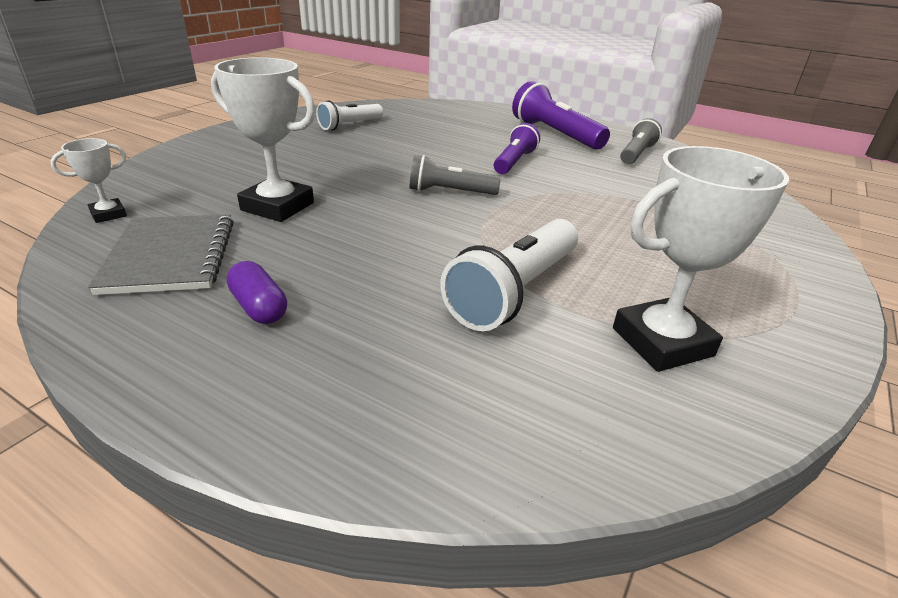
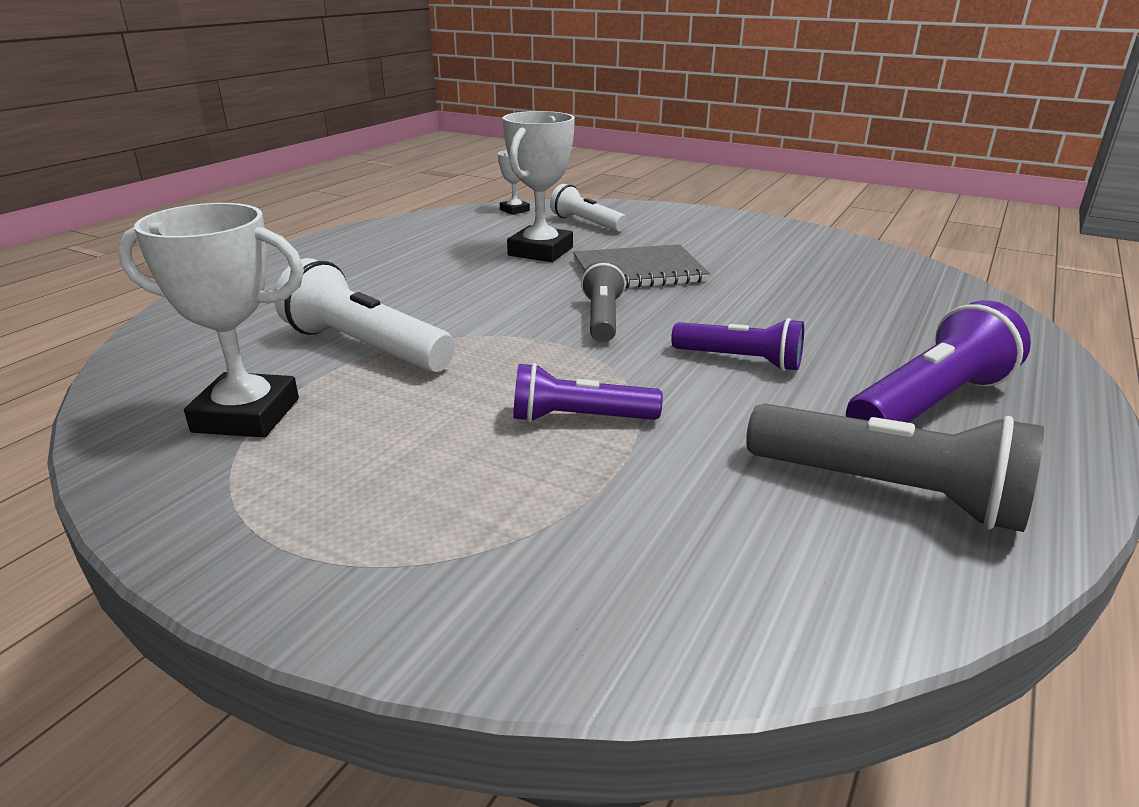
camera: 90 degrees right, 5 degrees down
(171, 256) = (447, 233): grey notebook -> grey notebook (638, 271)
(259, 307) = (369, 263): purple capsule -> none
(350, 125) = (804, 260): white flashlight -> white flashlight (586, 223)
(603, 209) = (579, 418): none -> purple flashlight
(636, 154) = (889, 492): grey flashlight -> grey flashlight, size x1.56
(662, 342) = (246, 415): white trophy -> white trophy turned 60 degrees counterclockwise

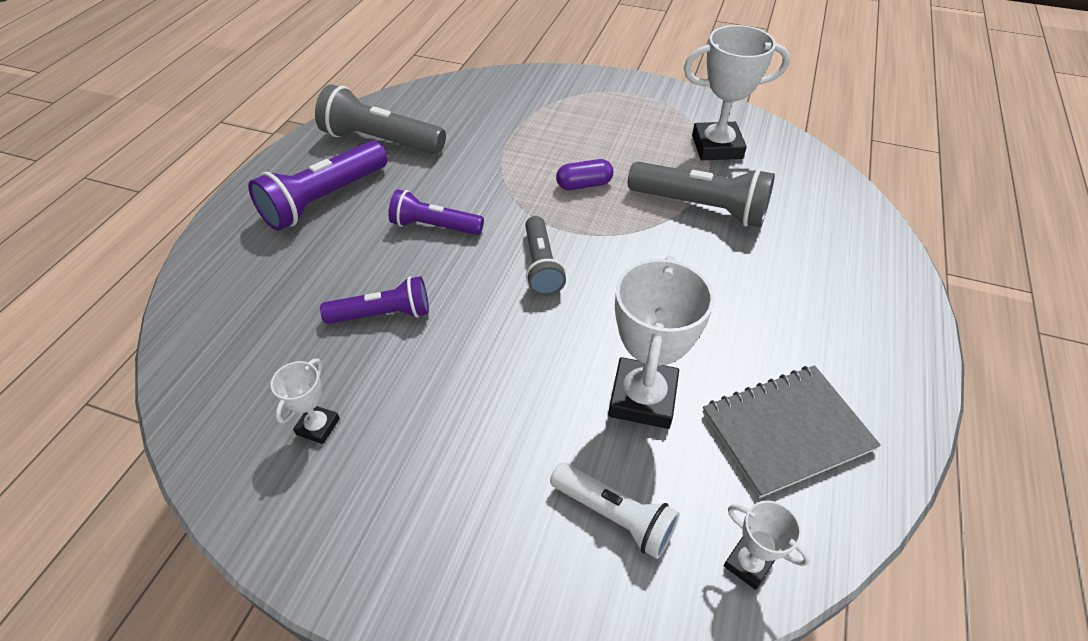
camera: 170 degrees right, 20 degrees up
(365, 347) = (701, 207): white flashlight -> grey flashlight
(510, 385) = (584, 185): none -> purple capsule
(579, 418) = (535, 165): purple flashlight -> purple flashlight (383, 314)
(638, 271) = (520, 360): grey notebook -> grey notebook (786, 431)
(808, 259) = (318, 426): none -> white trophy

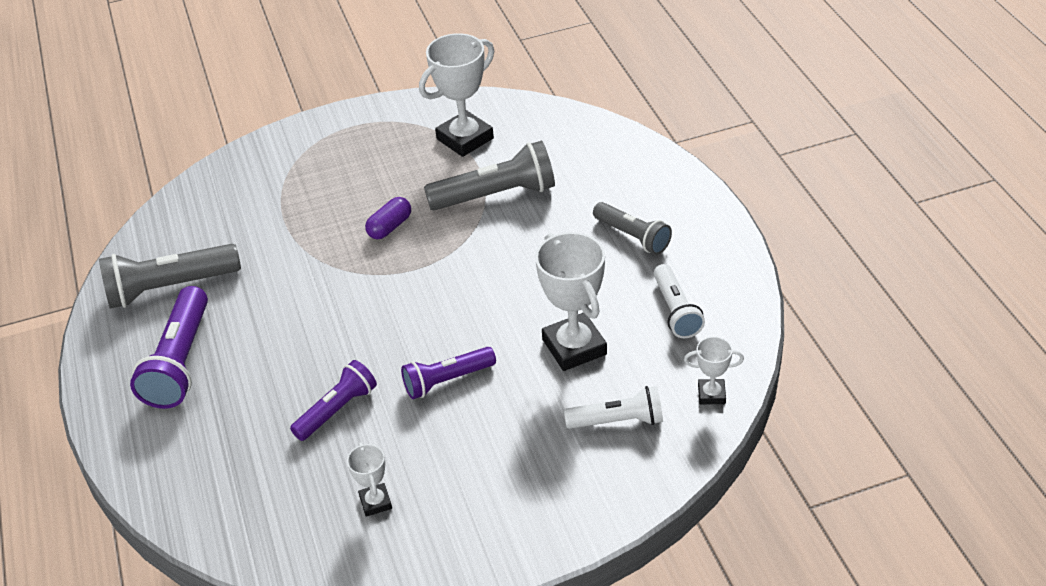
camera: 35 degrees left, 5 degrees down
(434, 226) = (303, 327): purple flashlight -> purple flashlight (447, 380)
(541, 266) = (420, 306): grey flashlight -> grey flashlight (633, 237)
(786, 431) = (676, 311): grey notebook -> white flashlight

